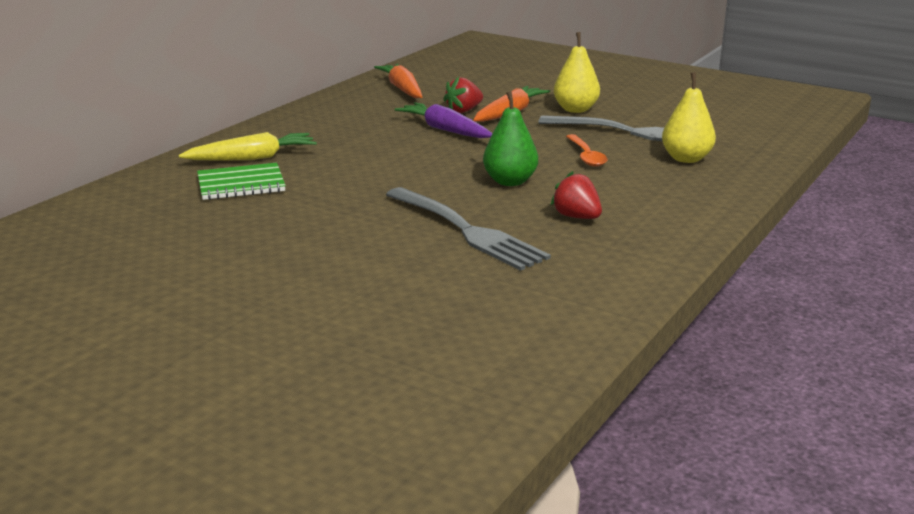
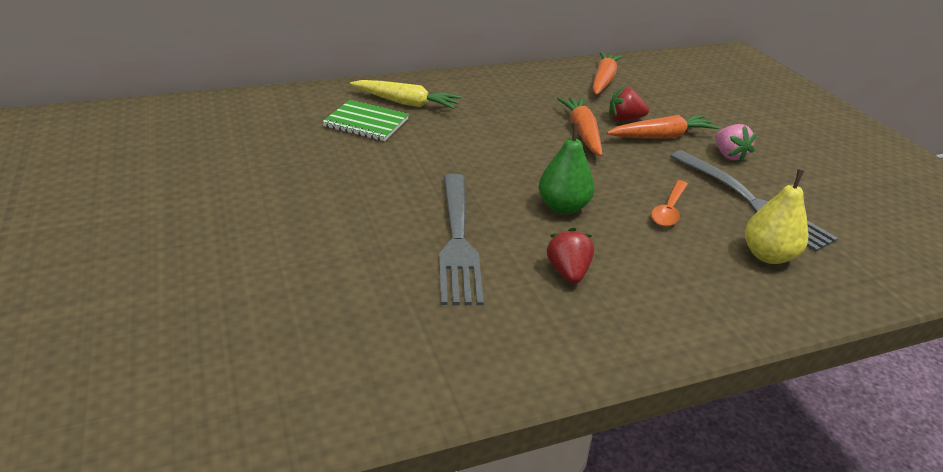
camera: 35 degrees right, 10 degrees up
(445, 130) = (582, 132): purple carrot -> orange carrot
(575, 109) = (729, 155): yellow pear -> pink strawberry

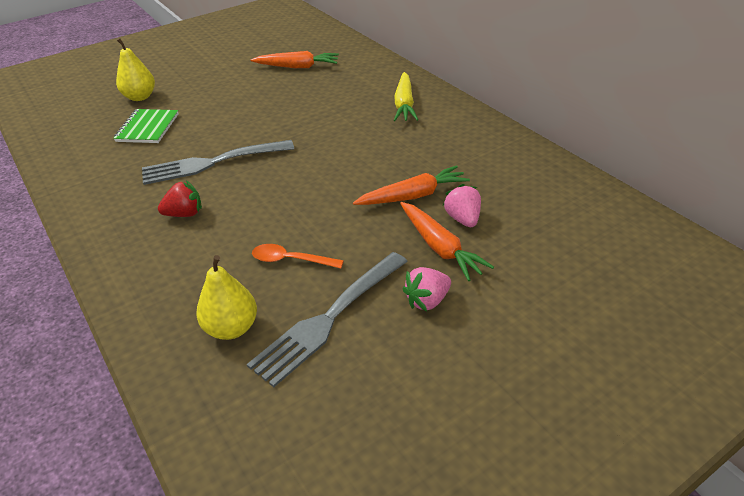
camera: 80 degrees right, 5 degrees up
(186, 300) = (140, 97): none -> yellow pear
(366, 123) = (358, 97): green notebook -> green notebook (147, 128)
(563, 207) = (273, 201): green pear -> none
(603, 80) = (552, 196): orange carrot -> orange carrot (297, 67)
(624, 119) = (463, 219): red strawberry -> pink strawberry

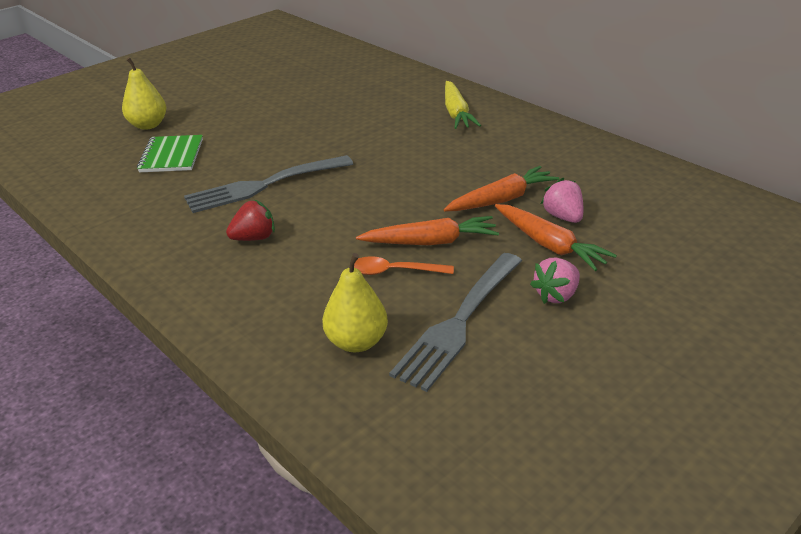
camera: 10 degrees left, 5 degrees down
(297, 67) = (321, 84): orange carrot -> orange carrot (430, 242)

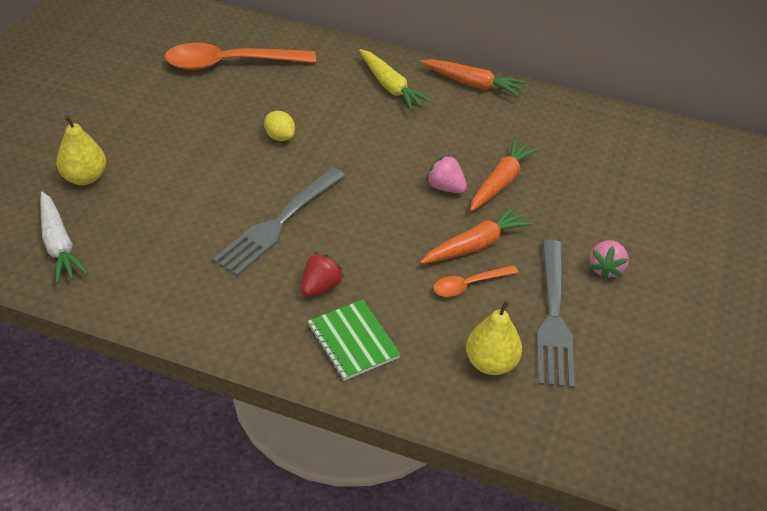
camera: 30 degrees left, 10 degrees up
(84, 161) = (59, 244): none -> white carrot
(171, 156) = (150, 212): green notebook -> green notebook (353, 341)
(325, 129) = (280, 137): none -> yellow lemon
(332, 77) = (230, 63): none -> orange spoon
(549, 245) = (569, 220): orange carrot -> orange carrot (472, 84)
(563, 217) = (560, 187): pink strawberry -> pink strawberry (445, 187)

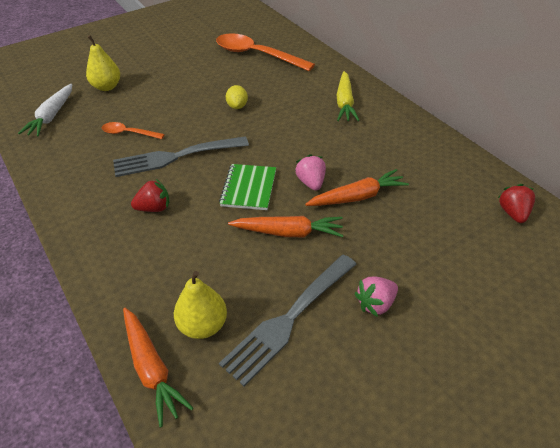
camera: 40 degrees right, 0 degrees up
(353, 341) = (131, 254): green notebook -> green notebook (249, 188)
(469, 285) = (252, 258): orange spoon -> orange spoon (128, 133)
(472, 84) = (408, 122): orange carrot -> orange carrot (151, 368)
(635, 138) = (513, 213): none -> red strawberry

